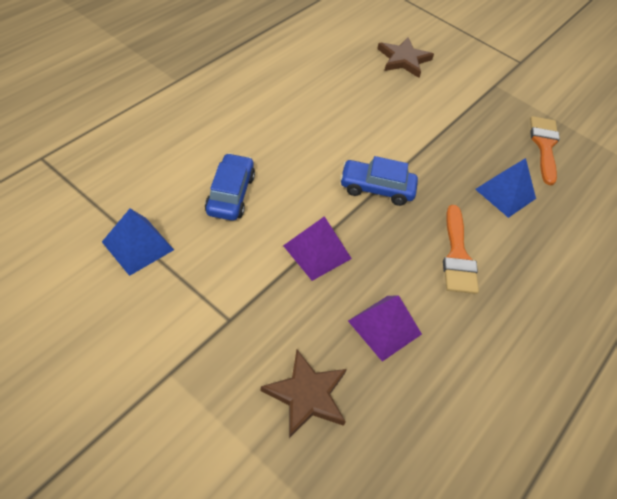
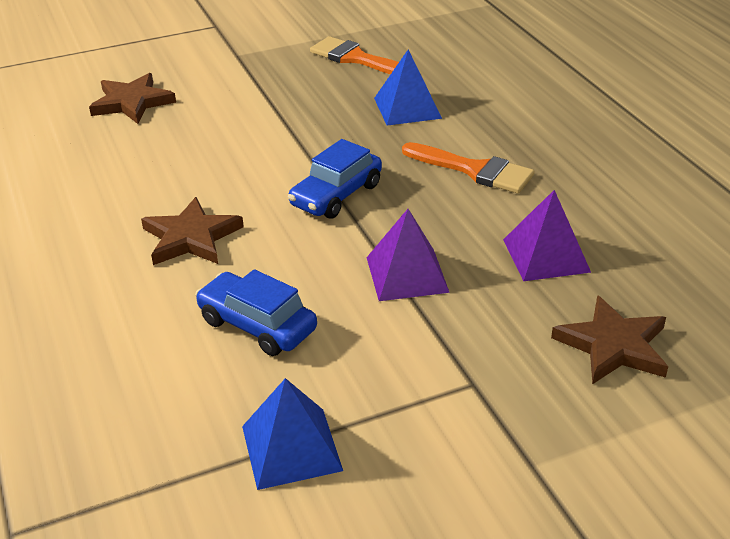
camera: 55 degrees left, 15 degrees down
(291, 136) = (191, 237): none -> brown star

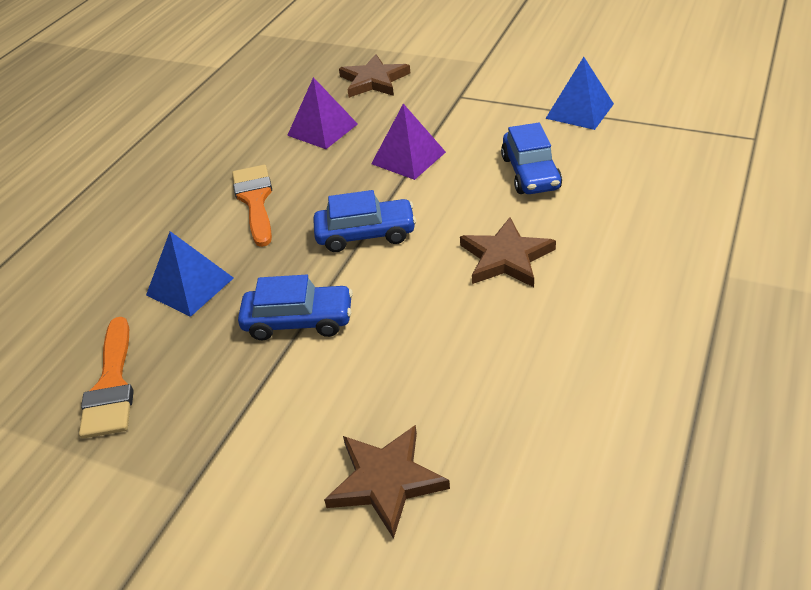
camera: 130 degrees left, 5 degrees up
(296, 129) = (298, 321): none -> blue car

